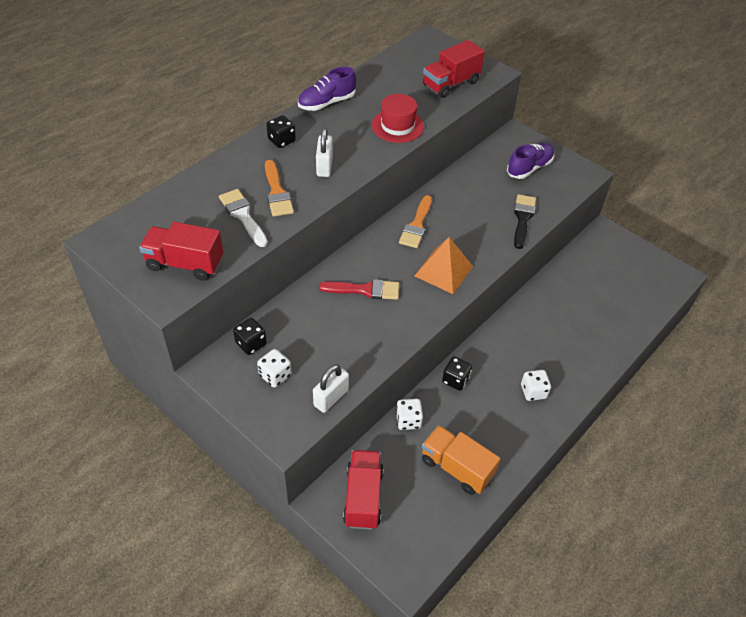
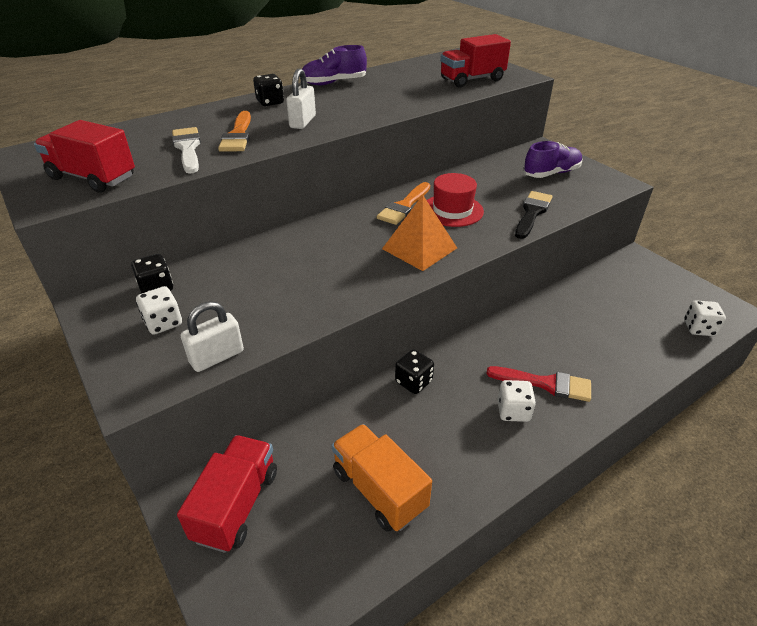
camera: 15 degrees right, 10 degrees down
(365, 290) = (317, 255): red brush -> red brush (545, 384)
(397, 126) = (400, 101): red hat -> red hat (452, 210)
(408, 420) = (336, 419): white dice -> white dice (699, 328)

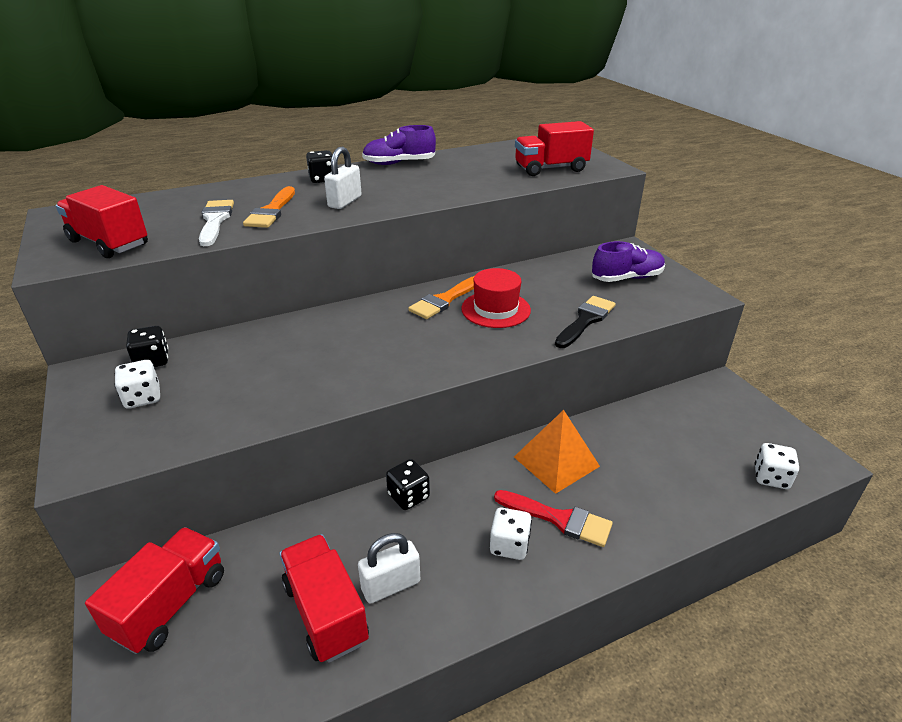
camera: 10 degrees right, 5 degrees down
(217, 357) = (179, 440): white padlock -> white padlock (391, 585)
(379, 490) = (325, 612): orange truck -> red truck
(419, 248) = (441, 347): orange pyramid -> orange pyramid (556, 461)

